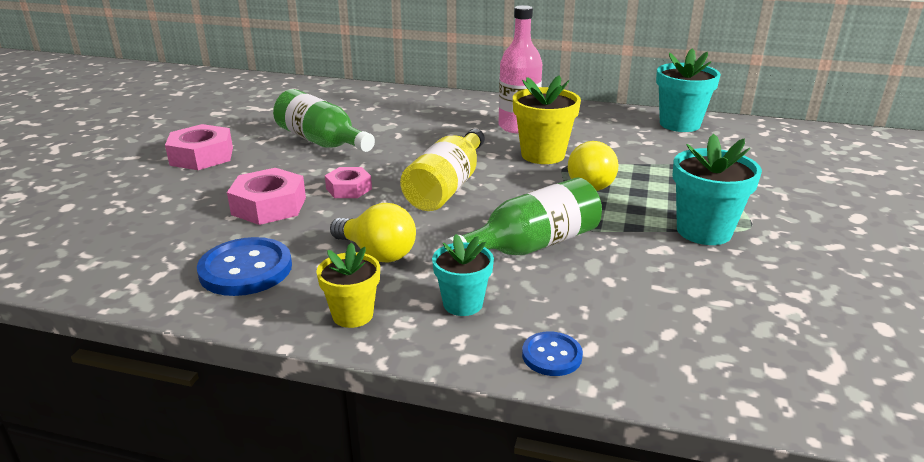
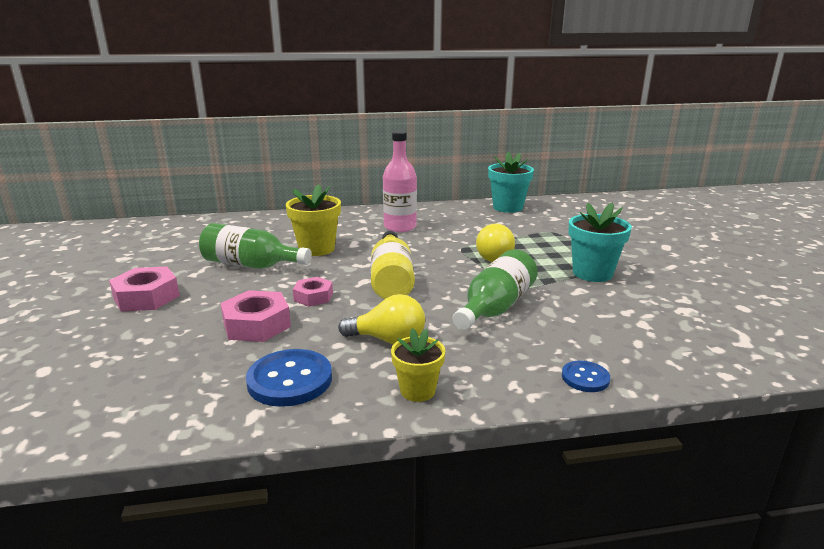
camera: 25 degrees left, 5 degrees down
(462, 304) = (490, 360): turquoise flower pot -> none
(543, 155) = (438, 244): yellow flower pot -> yellow flower pot (316, 249)

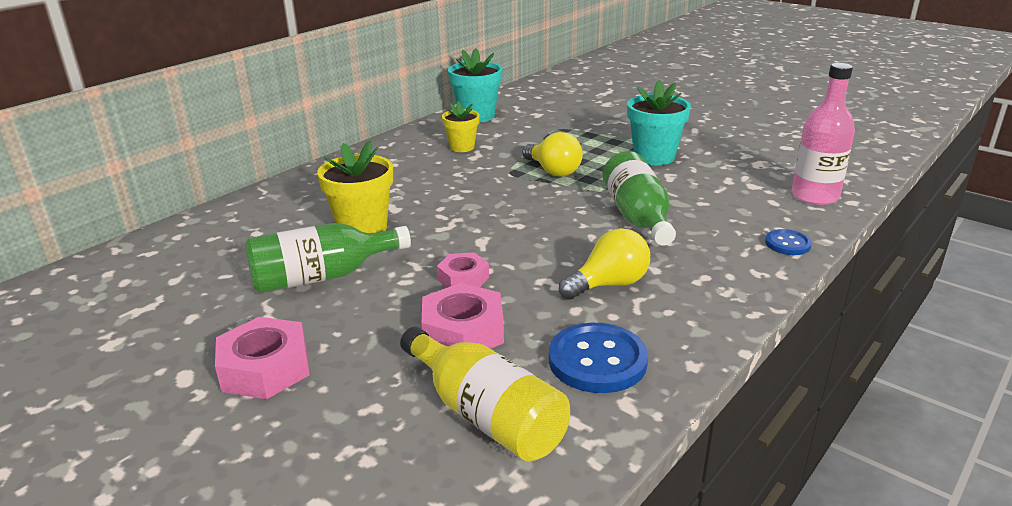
camera: 40 degrees left, 5 degrees up
(391, 280) = (506, 229): yellow bottle -> yellow bottle (486, 415)
(400, 227) = (407, 172): pink bottle -> pink bottle (815, 196)
(417, 390) = (707, 312): yellow flower pot -> yellow flower pot (462, 147)

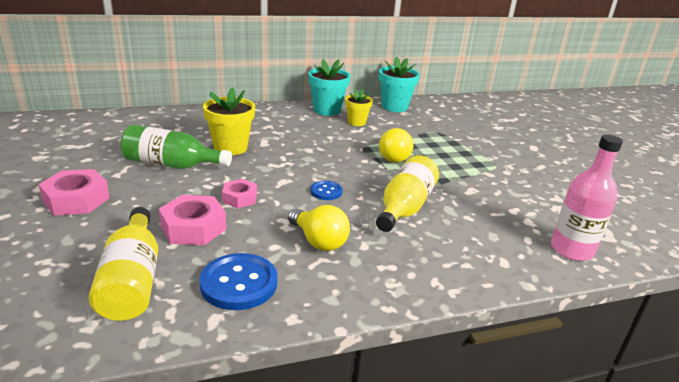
camera: 30 degrees right, 0 degrees up
(609, 284) = (318, 241): yellow light bulb -> yellow light bulb turned 45 degrees clockwise
(637, 217) = (405, 207): green bottle -> yellow bottle
(654, 157) = (479, 173): turquoise flower pot -> turquoise flower pot (327, 110)
(787, 244) = (492, 273): blue button -> blue button (326, 191)

